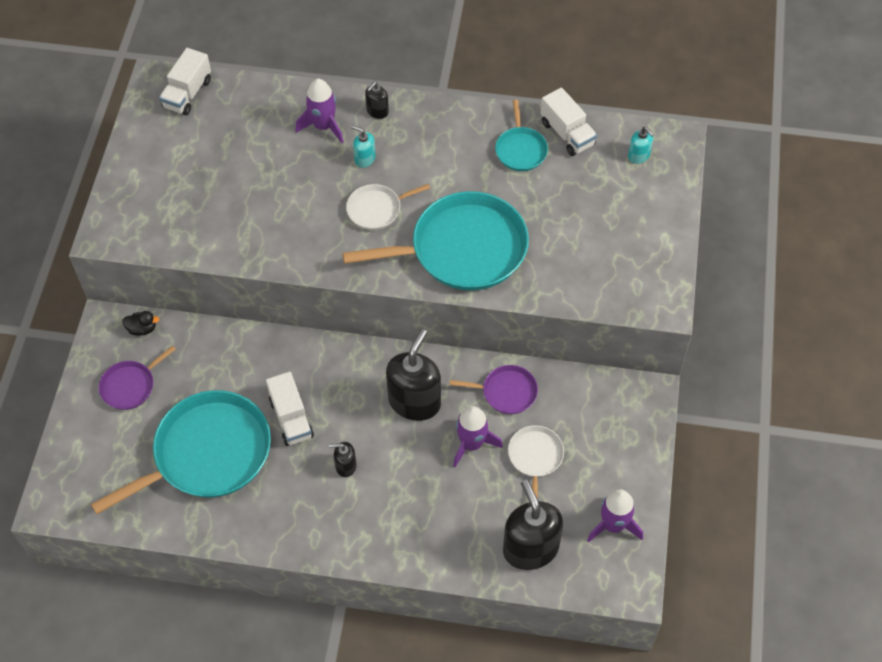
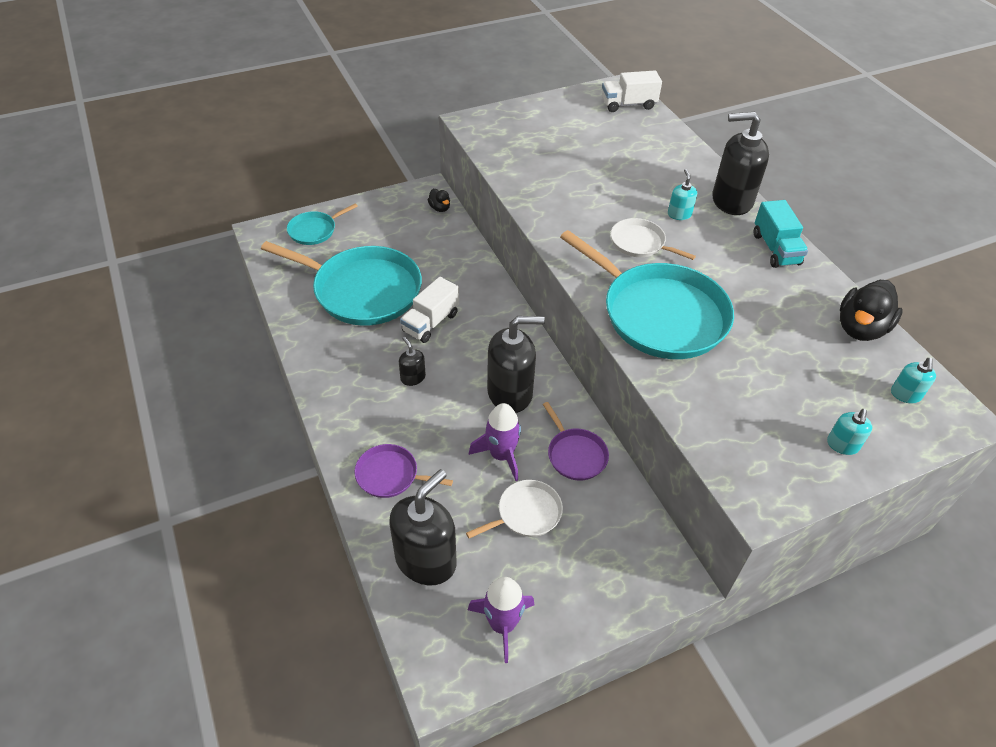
camera: 55 degrees right, 10 degrees down
(130, 386) = (388, 224): purple pan -> purple pan (390, 475)
(323, 126) = (681, 179): purple rocket -> none
(377, 111) = (731, 201): black soap dispenser -> black soap dispenser, size x2.13
(453, 123) = (775, 249): none -> turquoise truck
(520, 149) = (804, 304): turquoise pan -> turquoise pan (314, 230)
(567, 134) = (860, 328): white truck -> black duck
(652, 224) = (842, 445): none -> turquoise soap dispenser

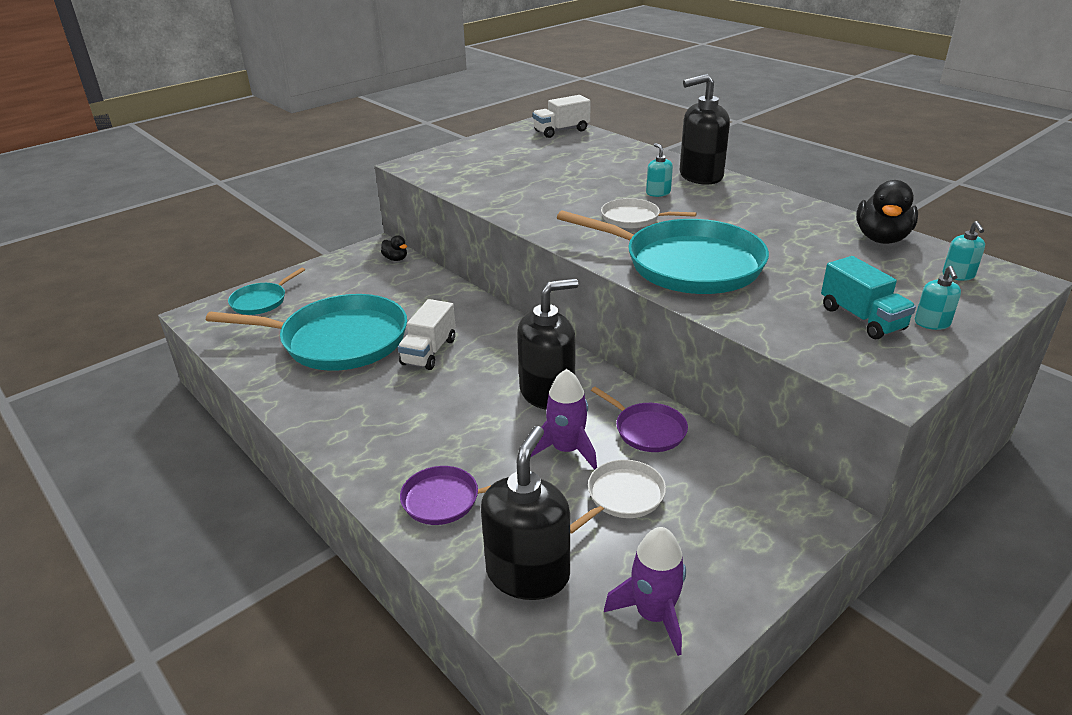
camera: 15 degrees left, 15 degrees down
(413, 377) = (431, 403): black soap dispenser -> none
(775, 249) = (764, 200): turquoise truck -> turquoise truck (862, 318)

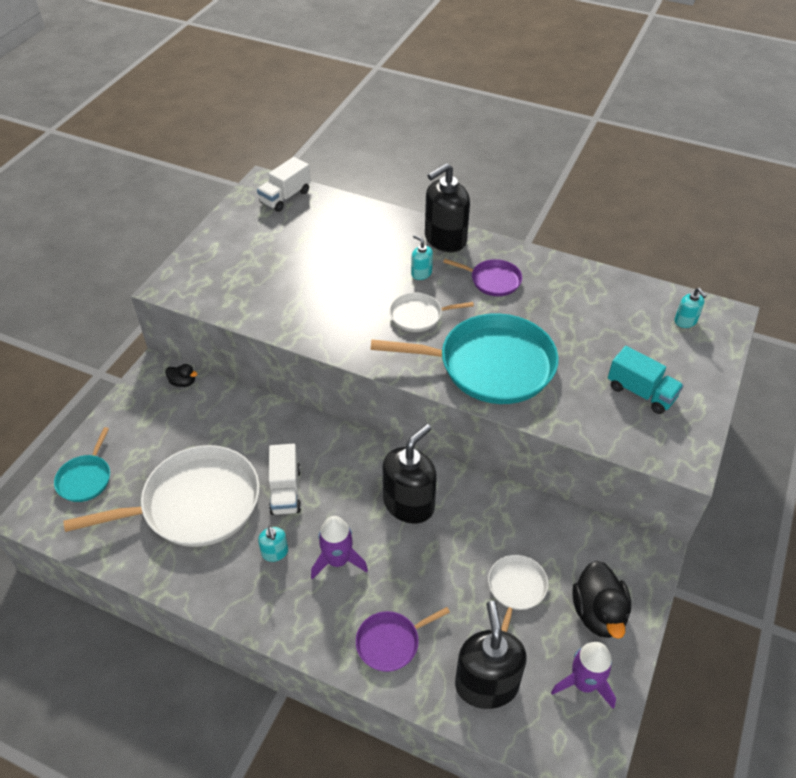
camera: 25 degrees left, 15 degrees up
(338, 340) = (195, 504): turquoise pan -> white pan
(566, 450) = (454, 559): purple rocket -> purple rocket (337, 561)
(647, 430) = (502, 517): purple pan -> purple pan (492, 280)
(881, 238) = (618, 290): black duck -> black duck (598, 613)
(932, 323) = (687, 383): turquoise soap dispenser -> turquoise soap dispenser (275, 553)

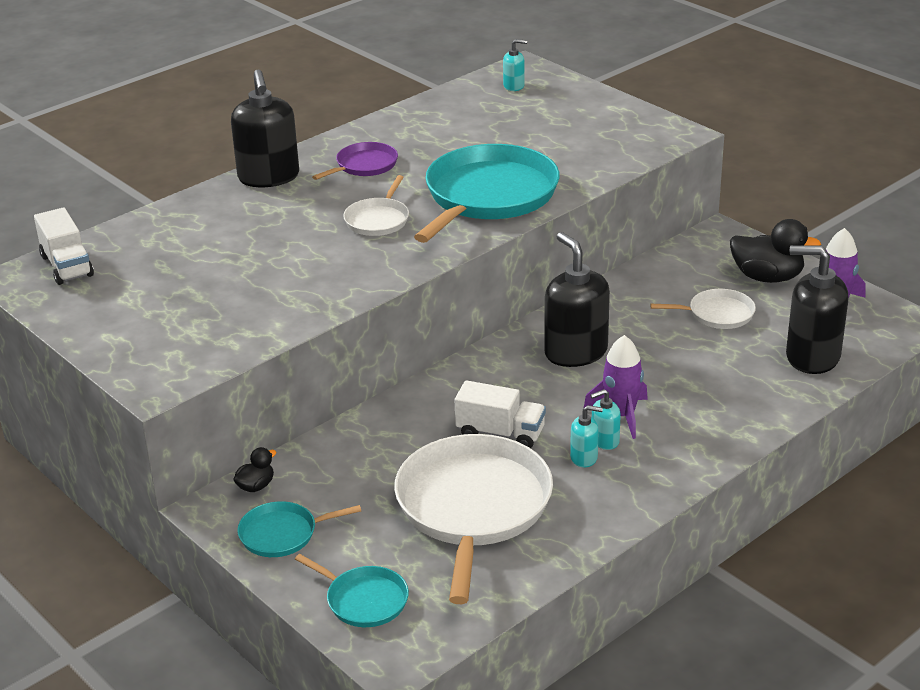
camera: 65 degrees left, 15 degrees down
(140, 413) = (282, 534): none -> turquoise pan
(391, 642) = (740, 402): purple pan -> none
(421, 273) = (311, 204): turquoise soap dispenser -> turquoise soap dispenser (604, 441)
(516, 589) = (717, 314): white pan -> white pan turned 135 degrees clockwise
(641, 392) = (585, 131): turquoise truck -> none

